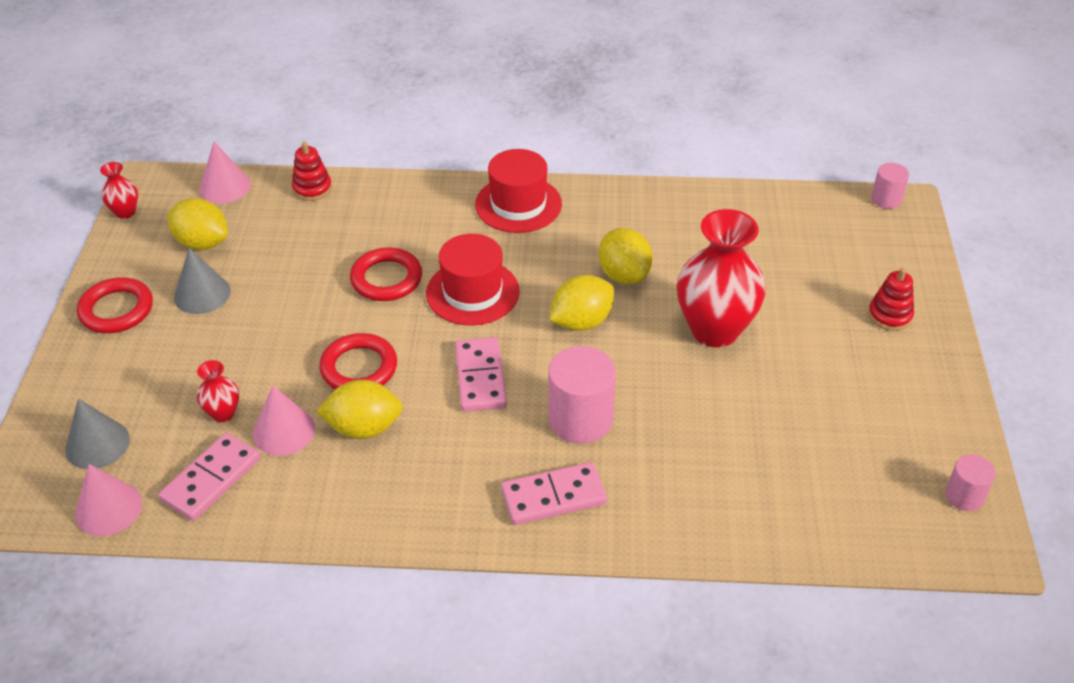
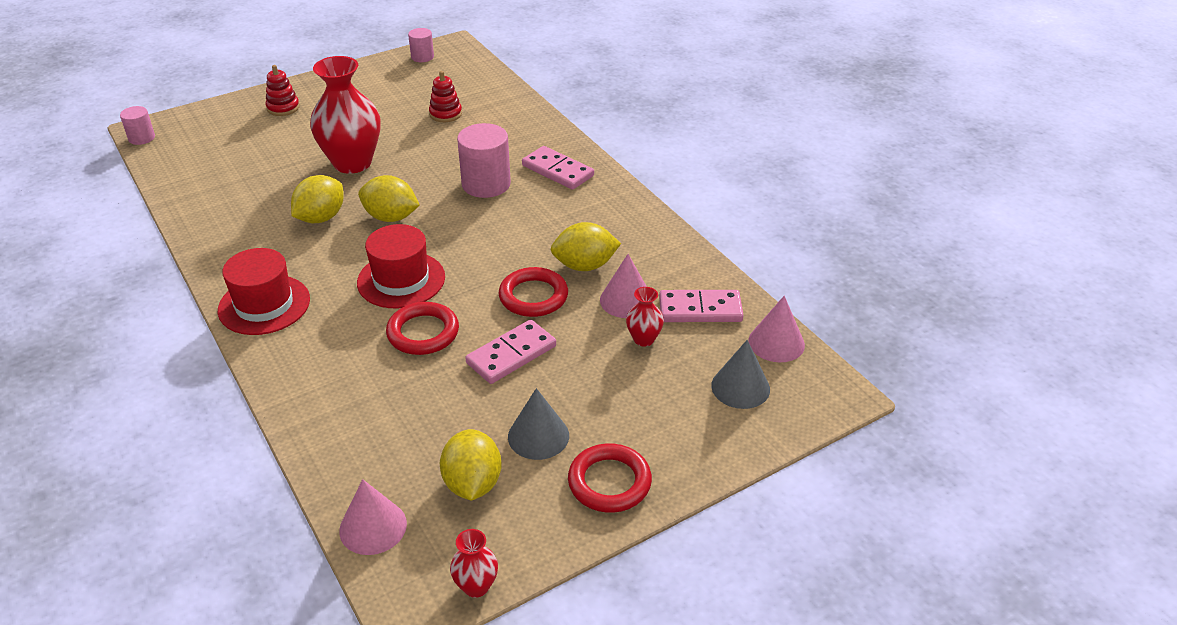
camera: 125 degrees left, 5 degrees down
(312, 188) = (329, 453): red stacking toy -> red stacking toy (445, 114)
(364, 428) = (585, 266): yellow lemon -> yellow lemon turned 60 degrees counterclockwise
(480, 377) = (488, 237): pink domino -> pink domino (511, 354)

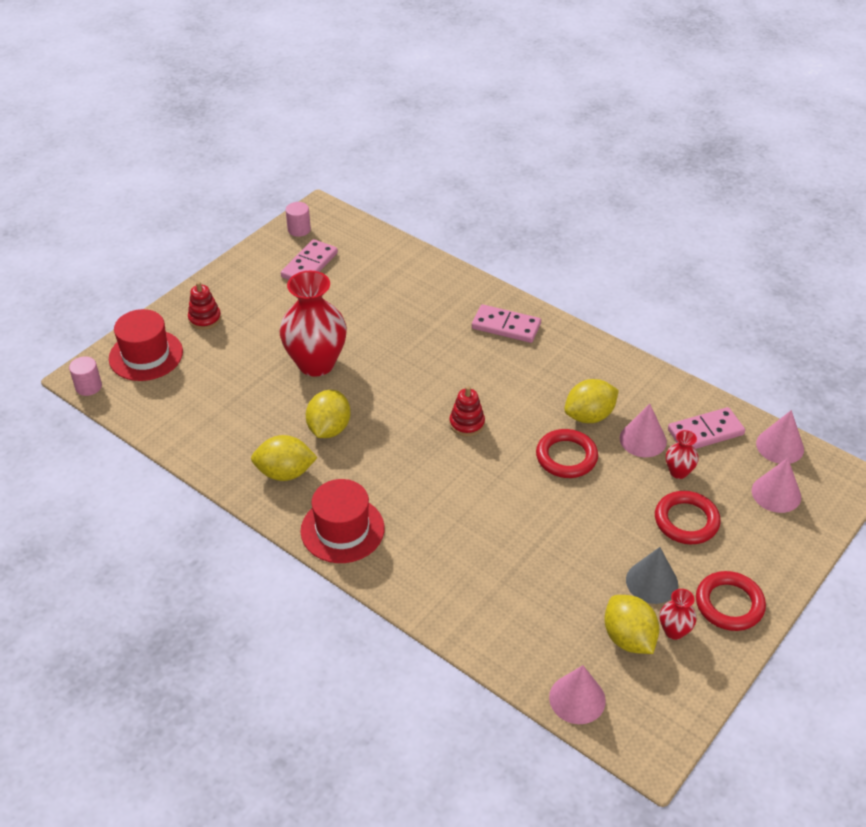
camera: 20 degrees left, 5 degrees up
(391, 217) = (392, 412): yellow lemon -> yellow lemon (285, 473)
(401, 280) = (445, 472): red hat -> red hat (146, 355)
(423, 333) = (498, 517): red ring -> red ring (686, 521)
(445, 114) = (365, 289): red stacking toy -> red stacking toy (467, 423)
(476, 586) = (686, 720): red vase -> red vase (674, 631)
(486, 184) = (452, 356): pink cylinder -> none
(511, 354) = (584, 516): pink domino -> pink domino (309, 265)
(740, 387) = (776, 493): grey cone -> pink cone

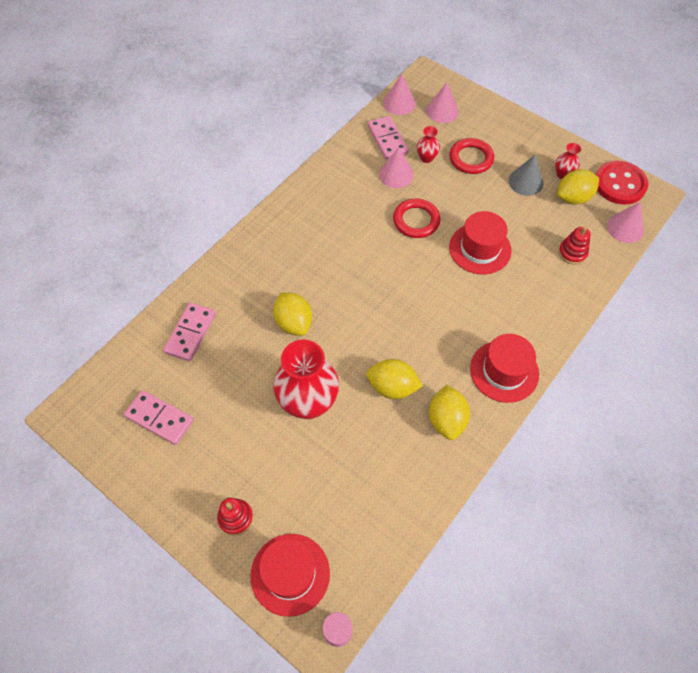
camera: 90 degrees left, 15 degrees up
(299, 229) = (97, 433): pink cylinder -> none
(467, 423) = (383, 284): red stacking toy -> red stacking toy (572, 253)
(506, 326) = (266, 253): pink domino -> pink domino (190, 333)
(525, 519) = (480, 249): none -> red hat
(589, 416) = (372, 204): yellow lemon -> yellow lemon (294, 323)
(665, 706) = (619, 184): none -> red button
(729, 604) = (537, 145): red ring -> none

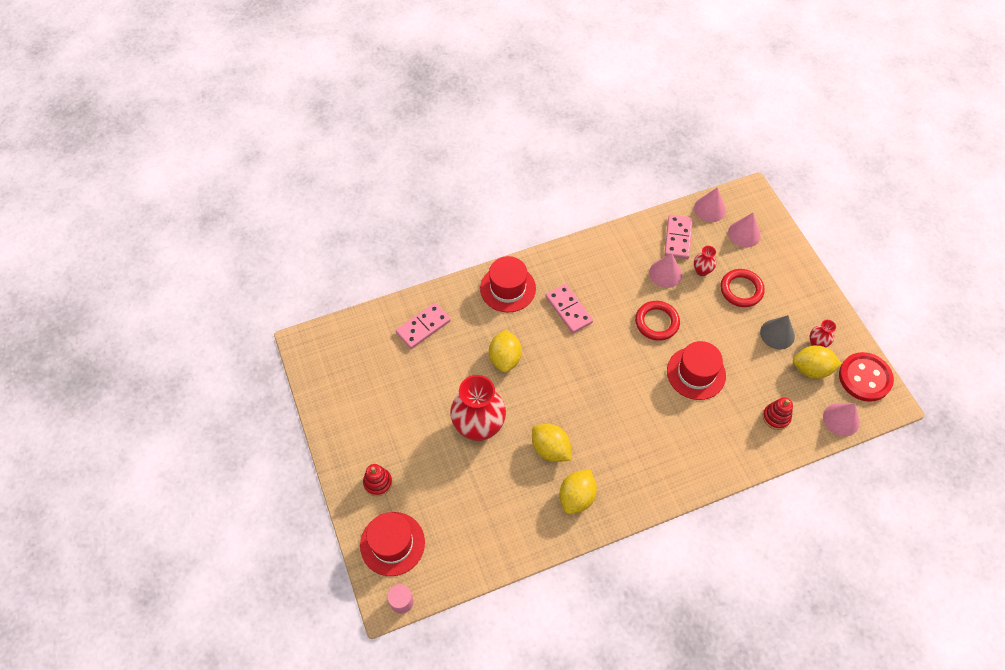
camera: 30 degrees right, 0 degrees up
(159, 418) = (365, 381): pink domino -> pink domino (568, 310)
(504, 371) = (648, 484): red hat -> red hat (508, 288)

